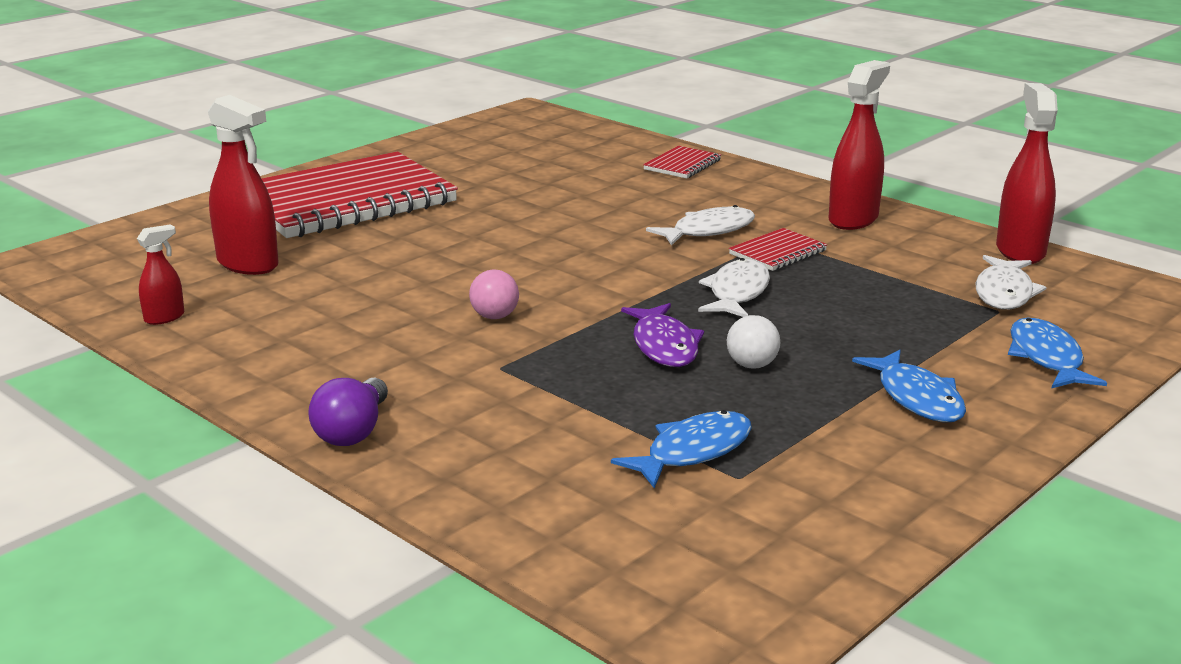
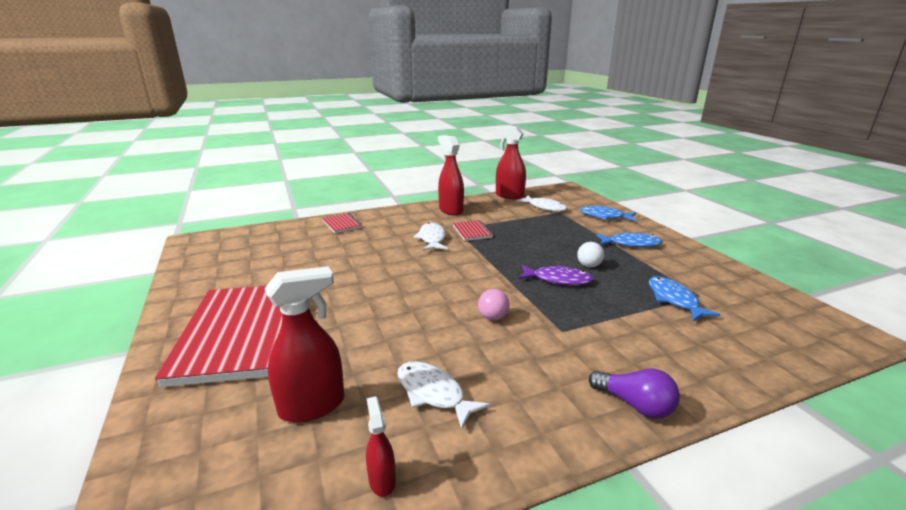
camera: 65 degrees left, 0 degrees up
(737, 293) = (509, 250): white fish -> white fish (433, 393)

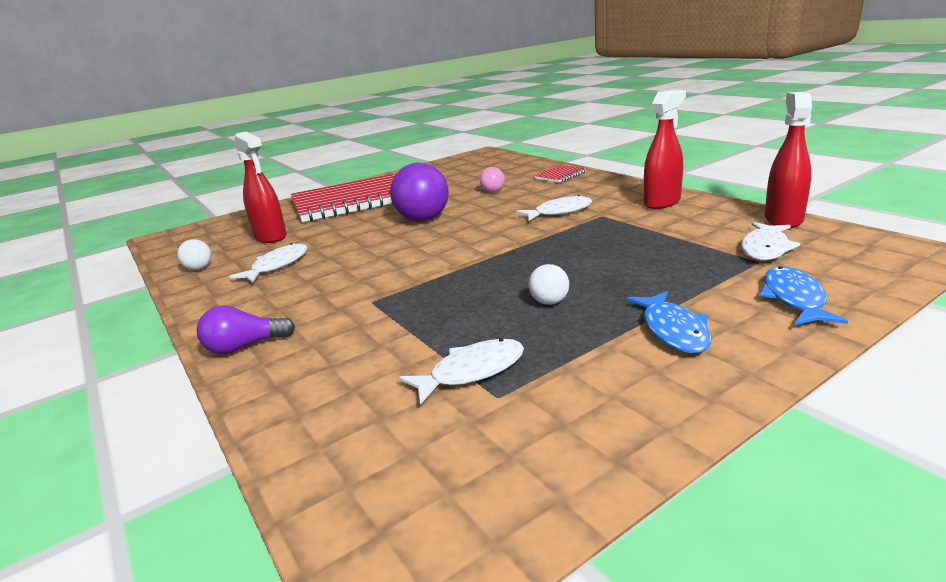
camera: 80 degrees right, 0 degrees up
(380, 292) = (423, 219): none -> purple ball
(382, 480) = (199, 268): red spray bottle -> white ball
(472, 232) = (601, 224): red notebook -> none
(493, 317) = (391, 267): pink ball -> pink ball (493, 191)
(558, 280) = (492, 287): purple fish -> none
(635, 405) = (244, 346): purple light bulb -> purple light bulb turned 45 degrees clockwise
(674, 300) = (471, 372): blue fish -> white fish

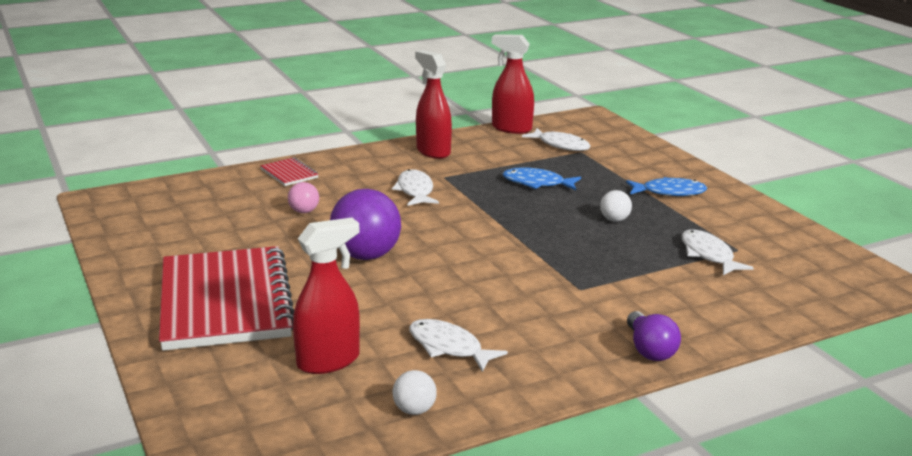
camera: 85 degrees left, 0 degrees up
(794, 298) = (639, 156): blue fish -> blue fish (537, 183)

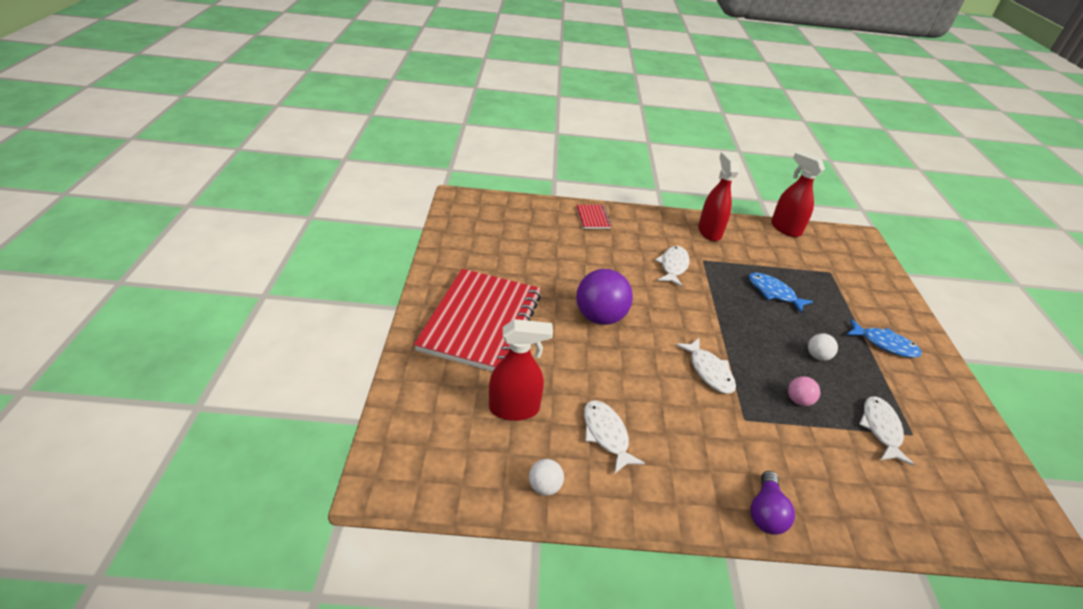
camera: 25 degrees right, 15 degrees up
(304, 211) = (582, 258): pink ball -> pink ball (798, 400)
(561, 145) = (817, 259): white fish -> white fish (709, 371)

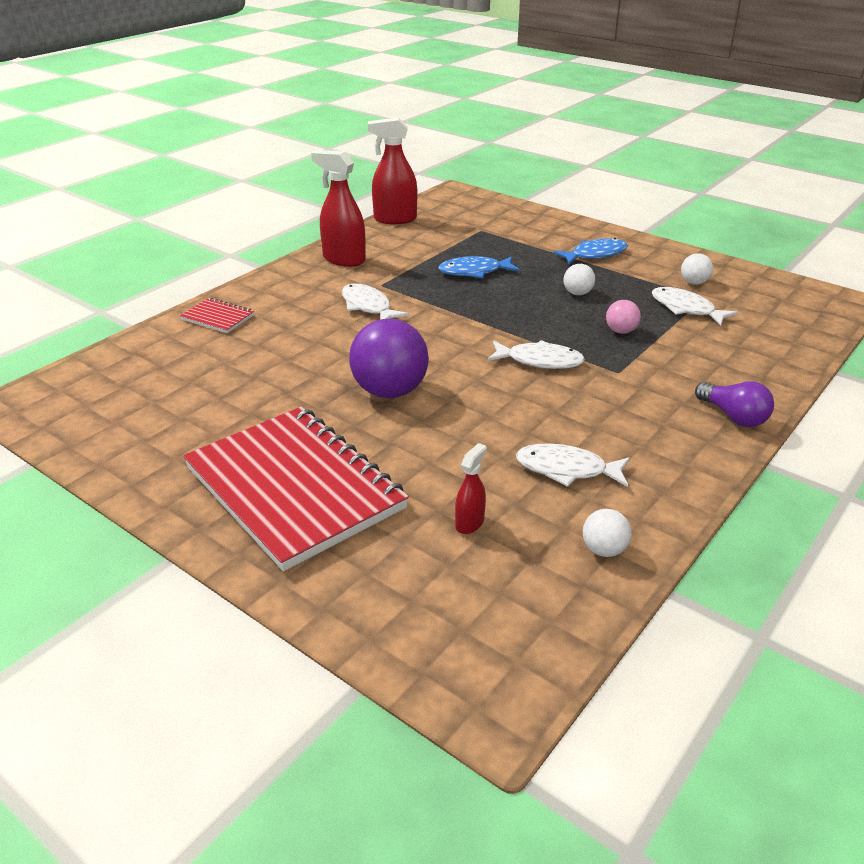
camera: 50 degrees left, 5 degrees down
(514, 409) = (470, 523): red spray bottle -> red spray bottle, size x0.52
(928, 420) = (694, 283): none -> white ball

